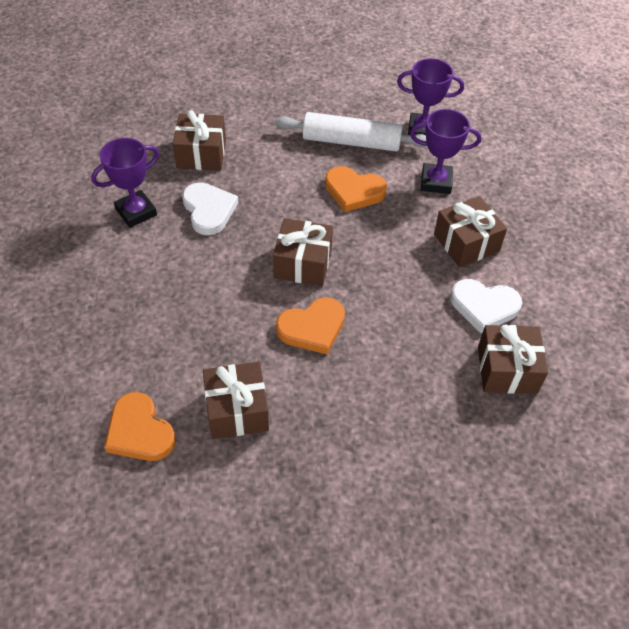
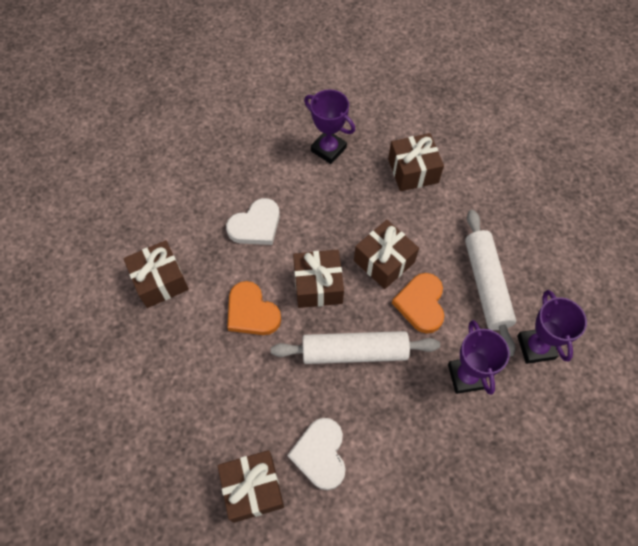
camera: 75 degrees right, 10 degrees up
(139, 431) = (128, 225): orange heart -> none
(209, 210) = (350, 198): white heart -> white heart (256, 225)
(387, 253) = (354, 351): none -> white rolling pin
(466, 243) = (395, 422): brown gift -> brown gift (384, 261)

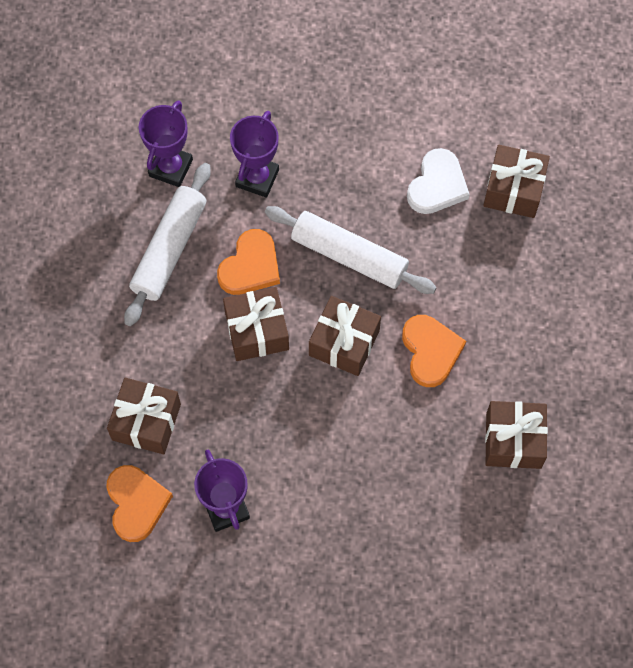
camera: 150 degrees left, 5 degrees up
(256, 225) = (372, 451): white heart -> none
(384, 126) = (136, 503): none -> orange heart

